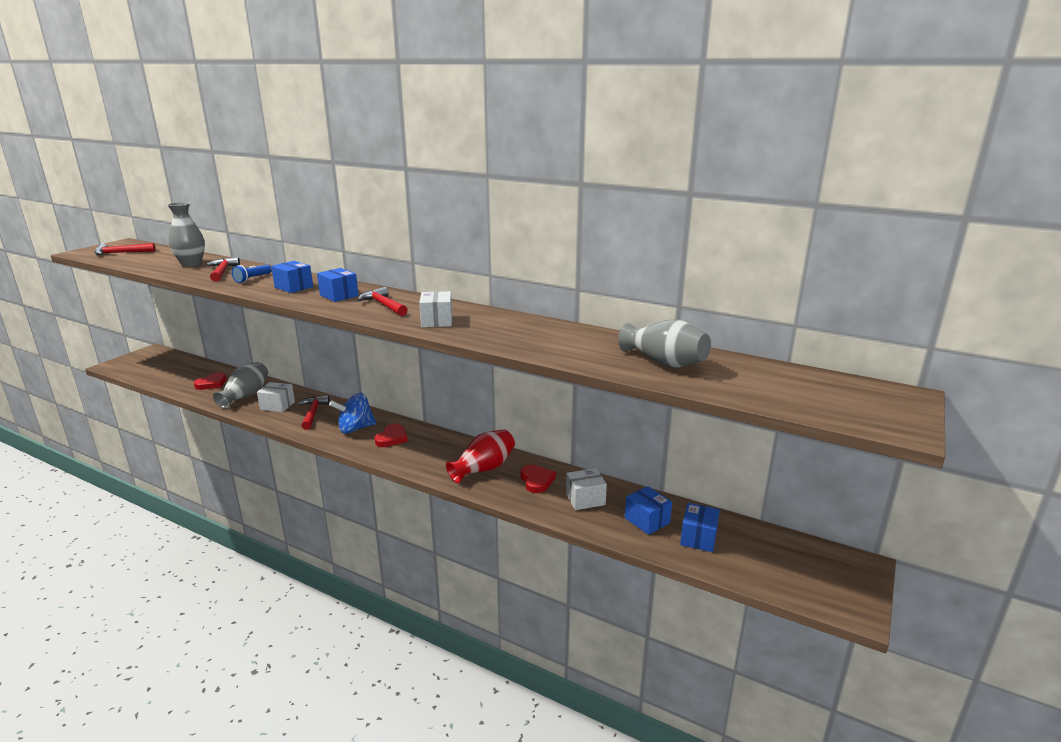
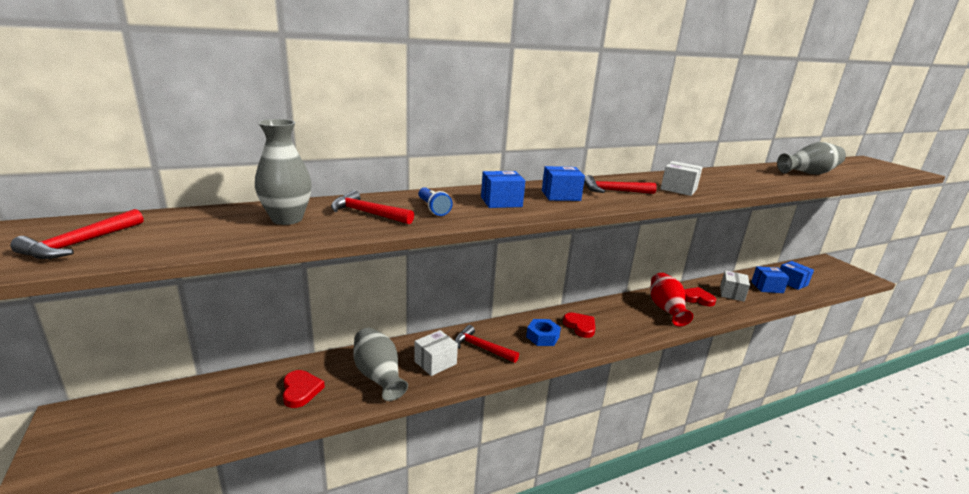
camera: 55 degrees left, 0 degrees up
(355, 428) = (542, 337): blue spinning top -> blue nut

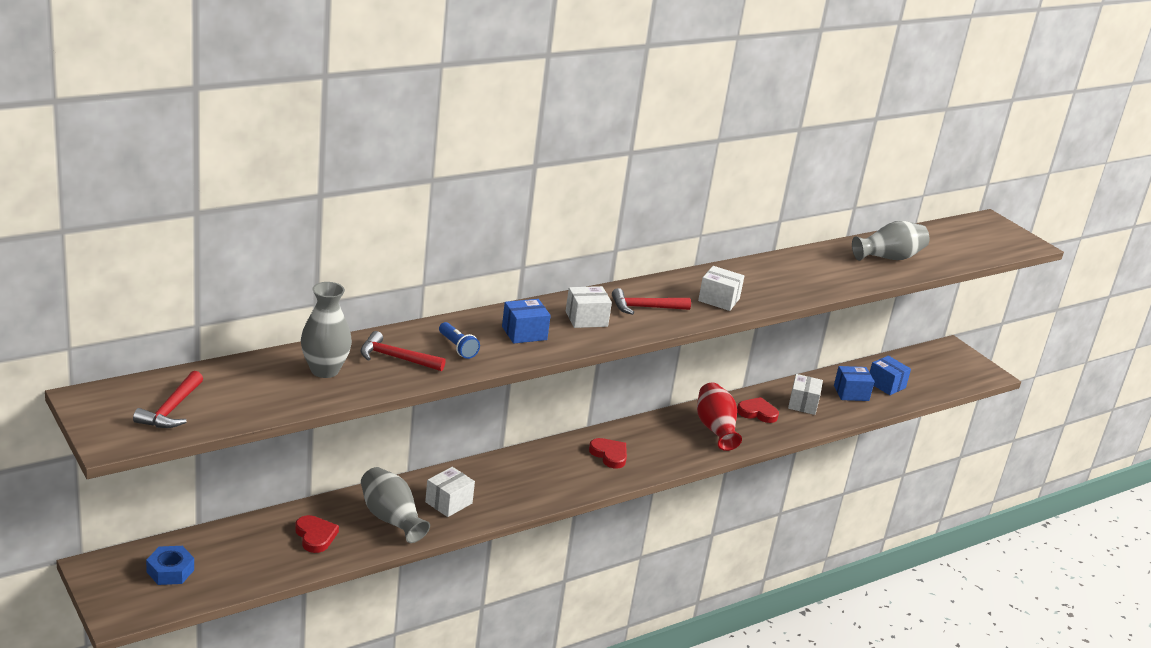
camera: 10 degrees left, 5 degrees up
(481, 348) = (497, 484): red hammer -> none
(542, 337) = (565, 469): blue nut -> blue nut (170, 571)
(560, 195) = (586, 319): blue box -> white box

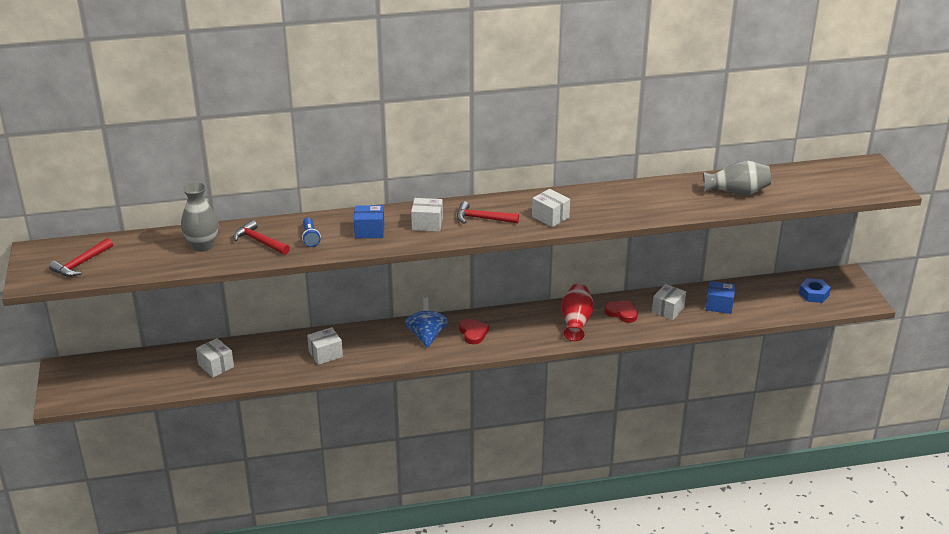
camera: 25 degrees right, 5 degrees up
(170, 571) = (106, 376): blue nut -> blue nut (814, 294)
(315, 536) = (216, 366): red heart -> white box
(391, 518) = (276, 360): grey vase -> none
(558, 465) = (426, 336): none -> blue spinning top
(886, 385) = (757, 301): blue box -> none

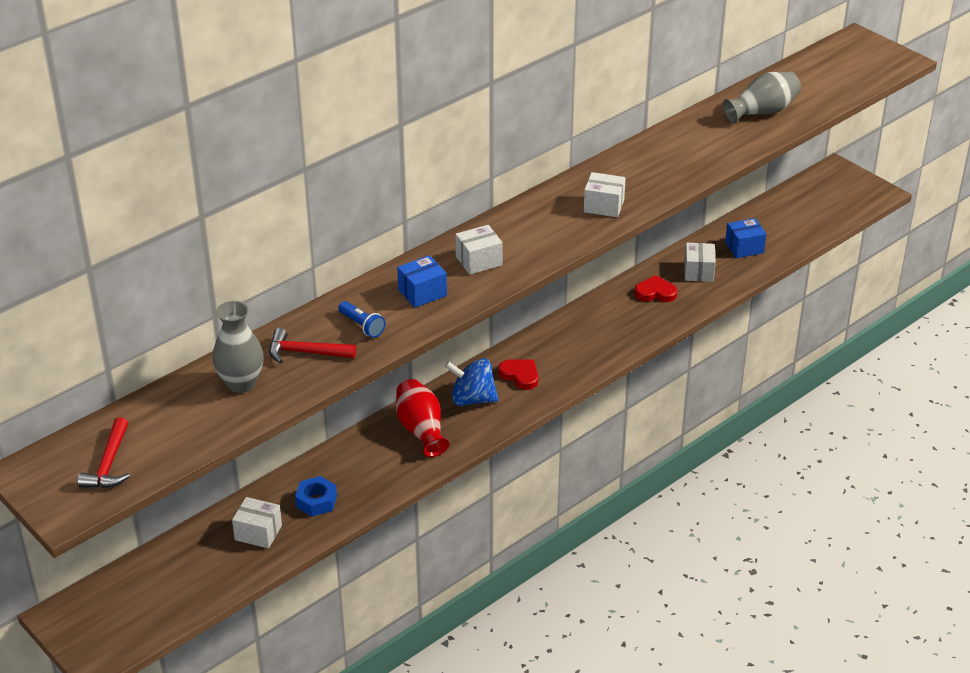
camera: 30 degrees left, 5 degrees up
(325, 354) = (376, 466): white box -> none
(426, 336) = (472, 399): blue spinning top -> blue spinning top turned 45 degrees counterclockwise
(482, 219) = (533, 233): red hammer -> none
(576, 322) = (618, 321): red vase -> red vase (421, 430)
(814, 294) = (823, 202): blue nut -> blue nut (316, 501)

